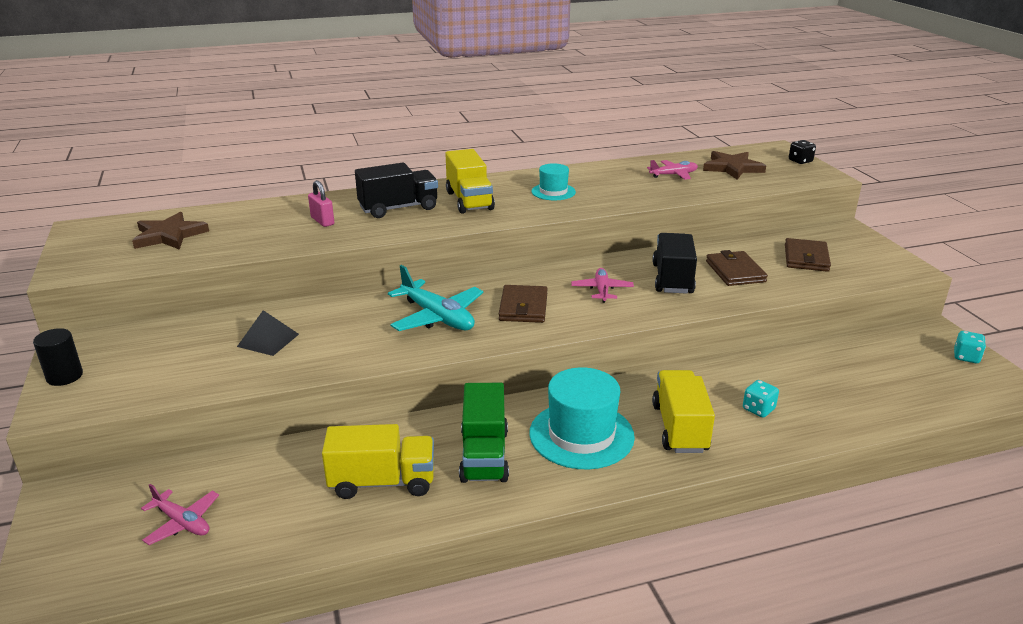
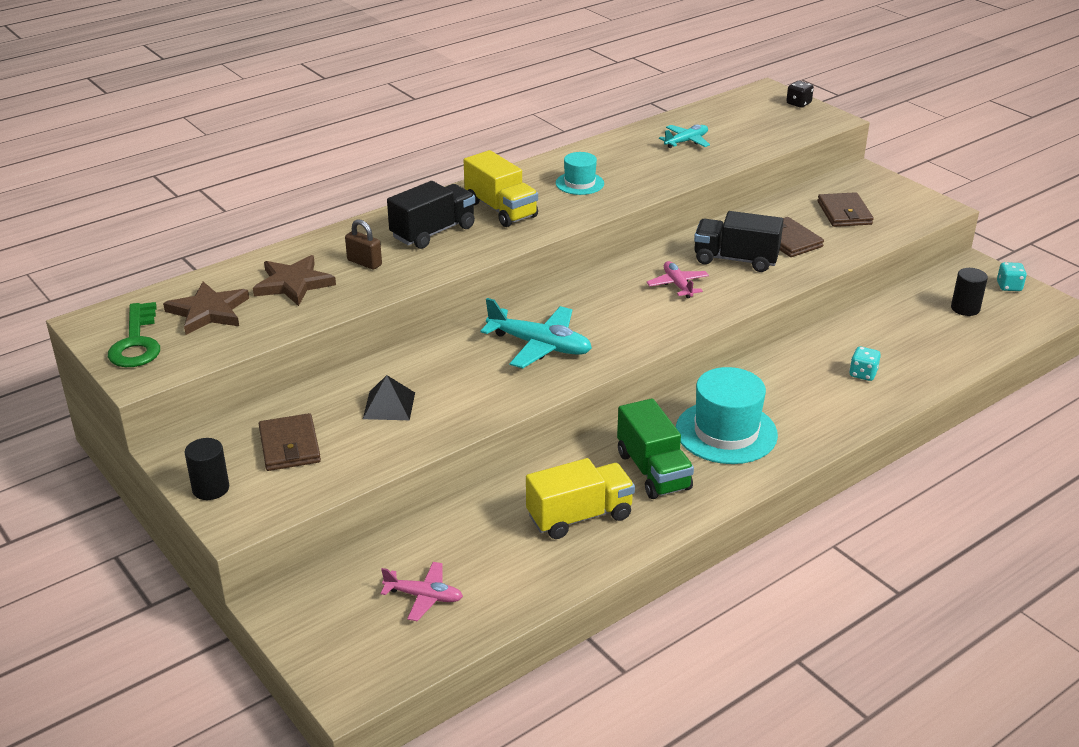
camera: 20 degrees left, 5 degrees up
(94, 247) = (136, 342): none -> green key
(322, 221) = (364, 263): pink padlock -> brown padlock
(523, 307) = (615, 318): brown wallet -> brown wallet (289, 446)
(672, 279) = (735, 259): black truck -> black truck turned 60 degrees counterclockwise
(673, 175) = (686, 141): pink plane -> turquoise plane
(680, 428) = (806, 406): yellow truck -> none
(732, 168) = (738, 123): brown star -> brown star (293, 284)
(905, 369) = (965, 308): none -> black cylinder

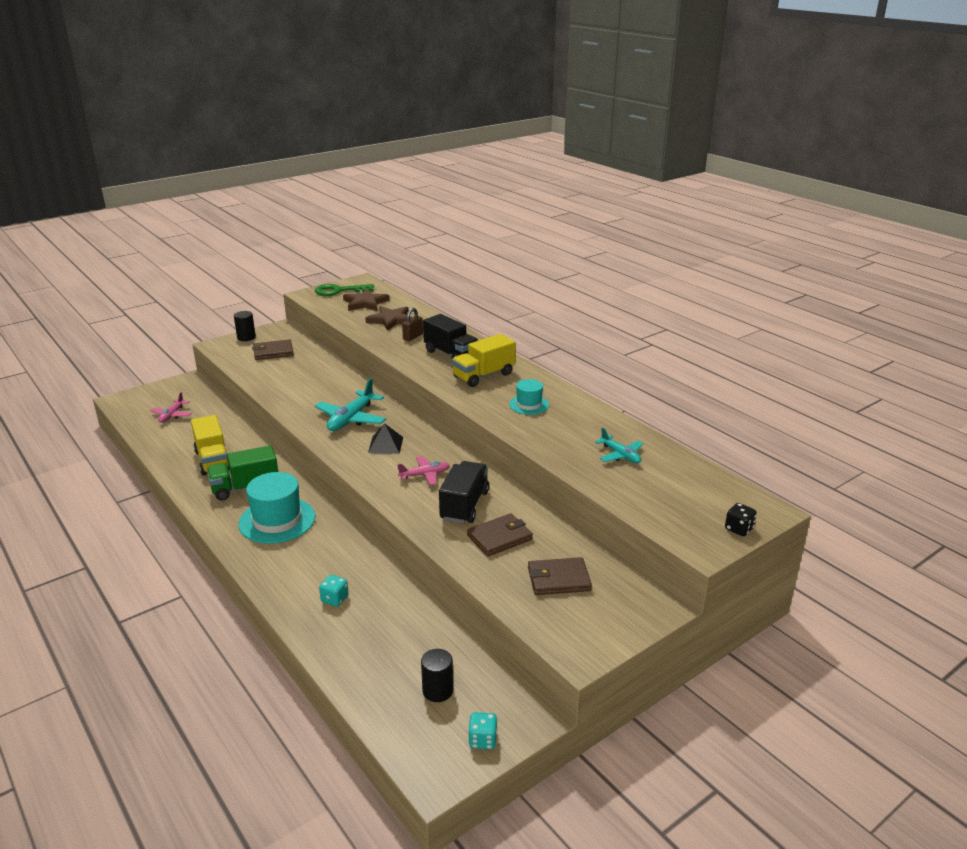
camera: 90 degrees right, 5 degrees down
(389, 405) = (300, 375): black pyramid -> black pyramid (385, 445)

